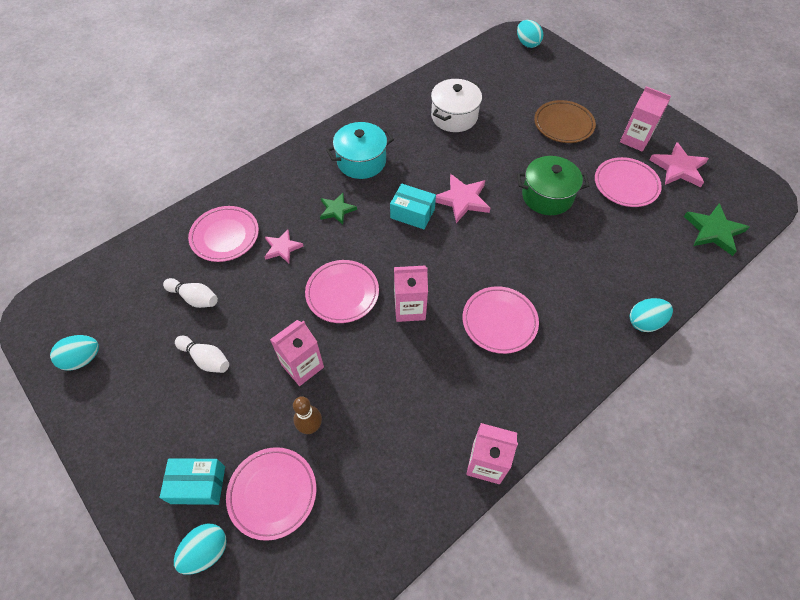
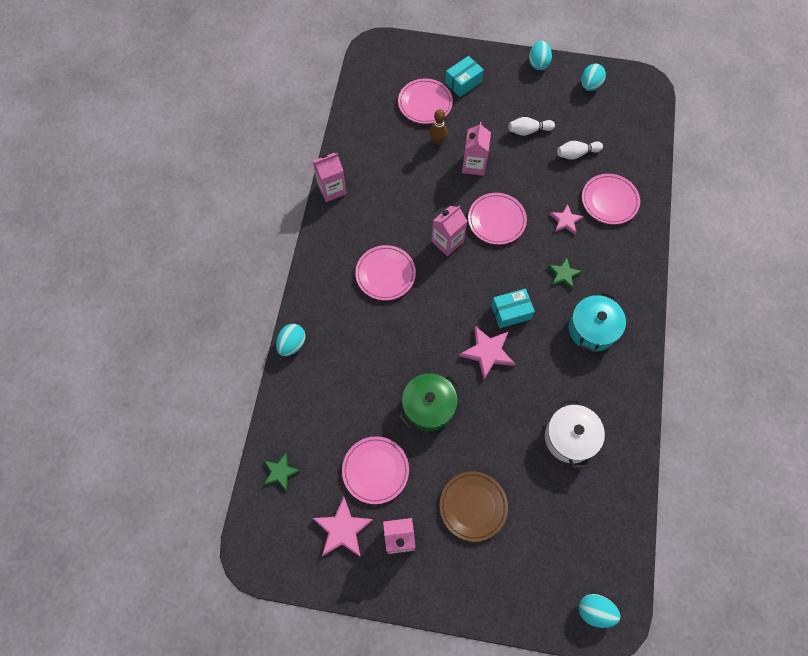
camera: 140 degrees right, 10 degrees up
(206, 551) = (430, 65): turquoise egg -> turquoise egg (538, 63)
(714, 231) = (280, 472): green star -> green star, size x0.65

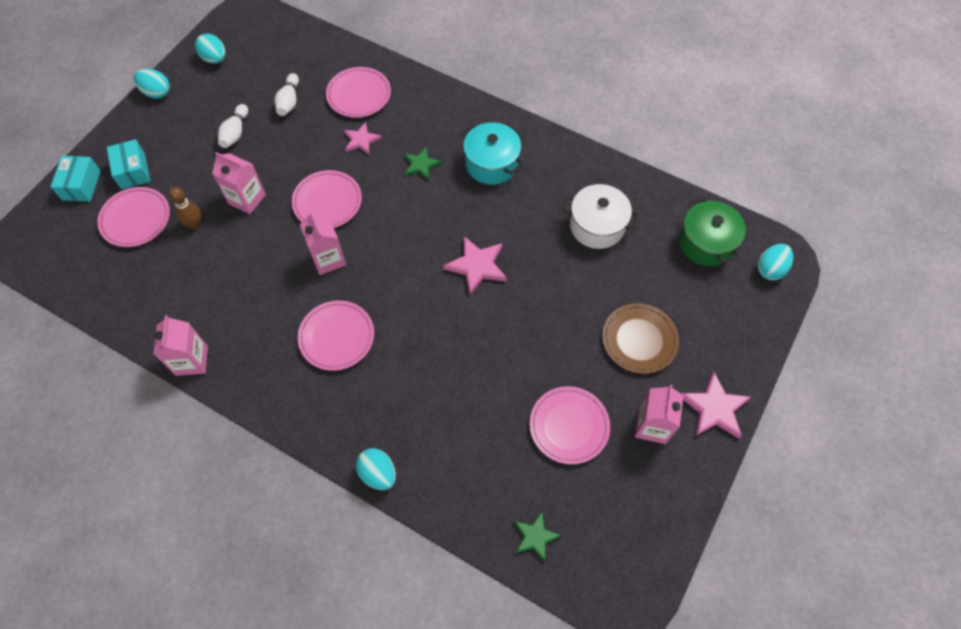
camera: 70 degrees left, 5 degrees down
(342, 529) = (625, 484): pink star -> pink star (714, 408)
(428, 407) = (516, 346): green pot -> green pot (706, 243)
(511, 312) = (441, 228): turquoise box -> turquoise box (81, 185)

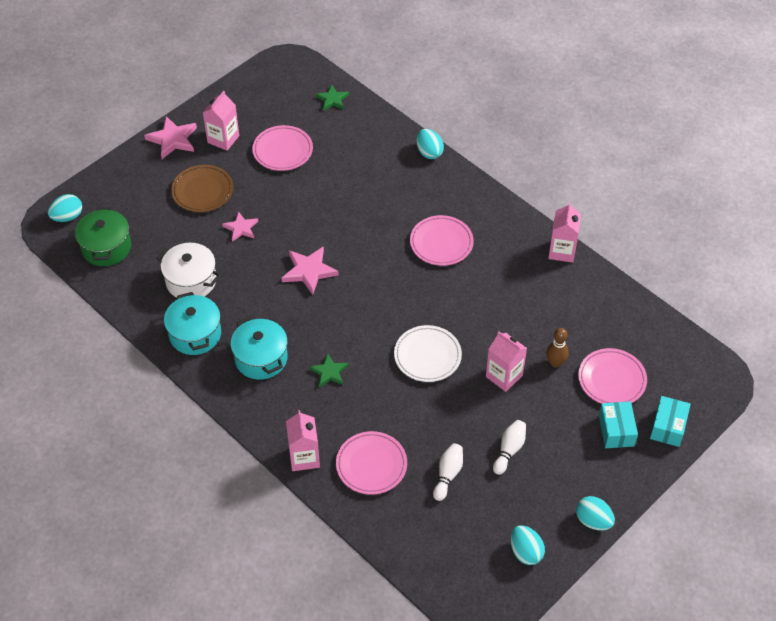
camera: 165 degrees left, 10 degrees down
(327, 202) = (427, 356): pink plate -> white plate
(328, 259) = (436, 305): pink carton -> pink carton (304, 457)
(361, 140) = (381, 412): pink star -> pink star (241, 228)
(565, 172) = (195, 334): none -> turquoise pot

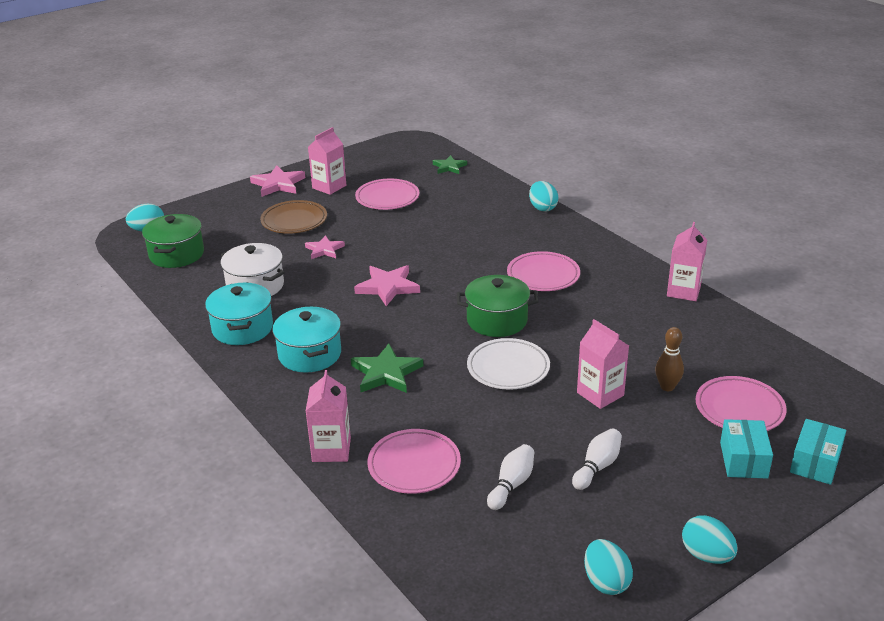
camera: 10 degrees right, 20 degrees down
(329, 372) = (386, 373): green star -> green star, size x1.54
(410, 302) = (497, 320): none -> green pot

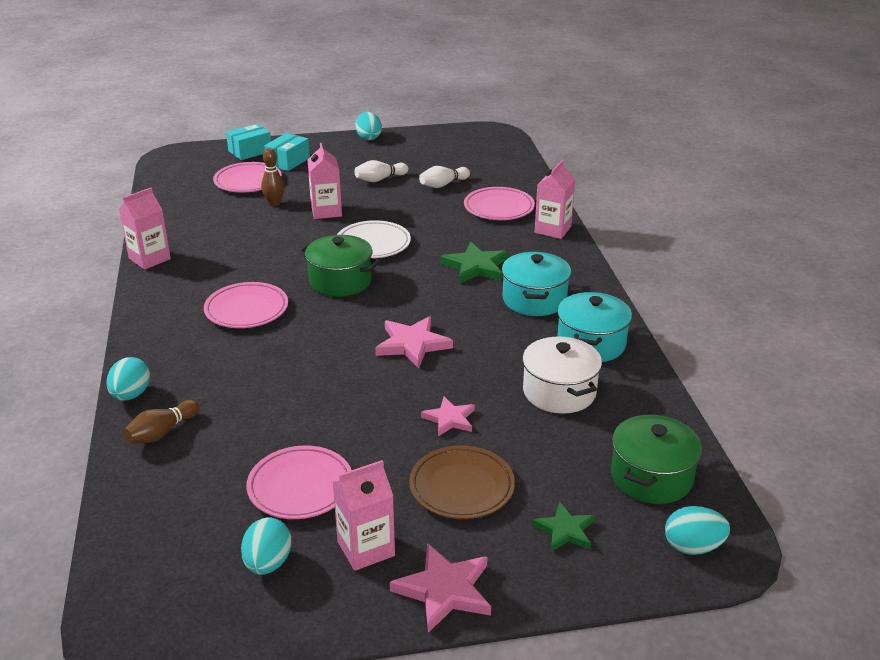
camera: 155 degrees left, 0 degrees up
(449, 167) = (148, 526): green star -> green star (565, 530)
(496, 198) = (162, 433): none -> brown bowling pin
(606, 582) = (433, 142): turquoise egg -> turquoise egg (268, 563)

